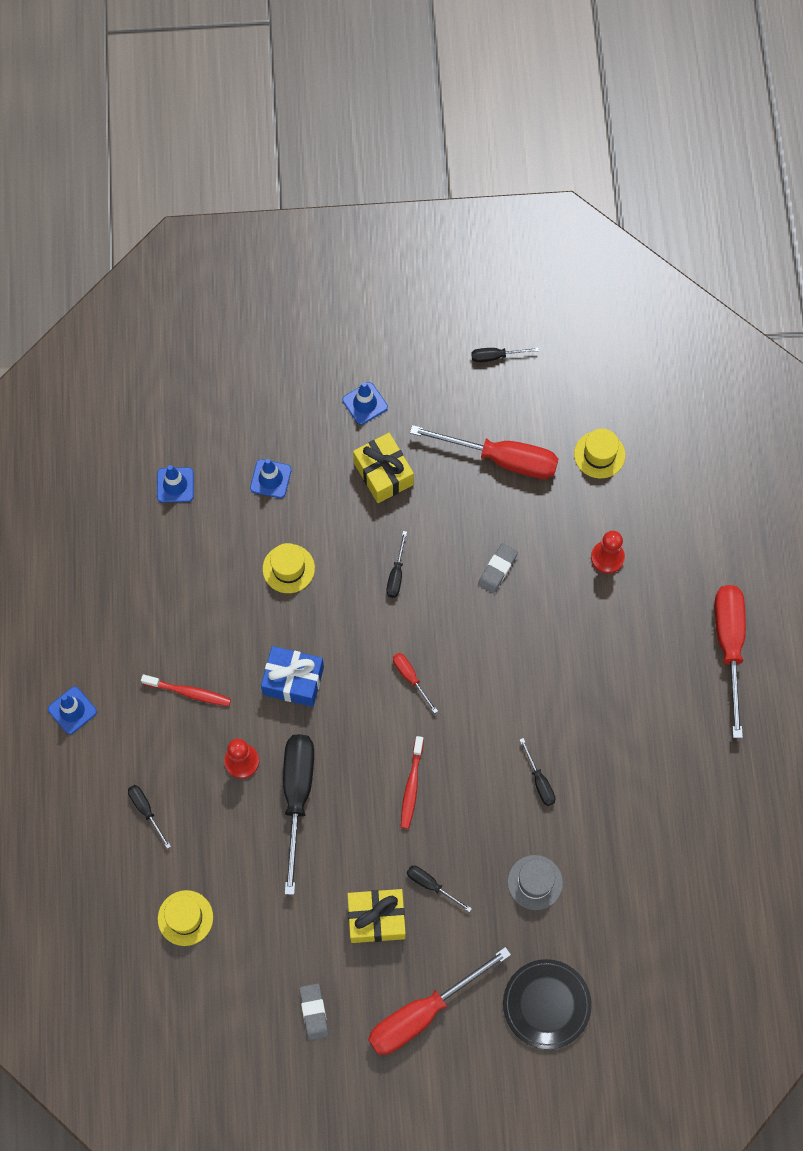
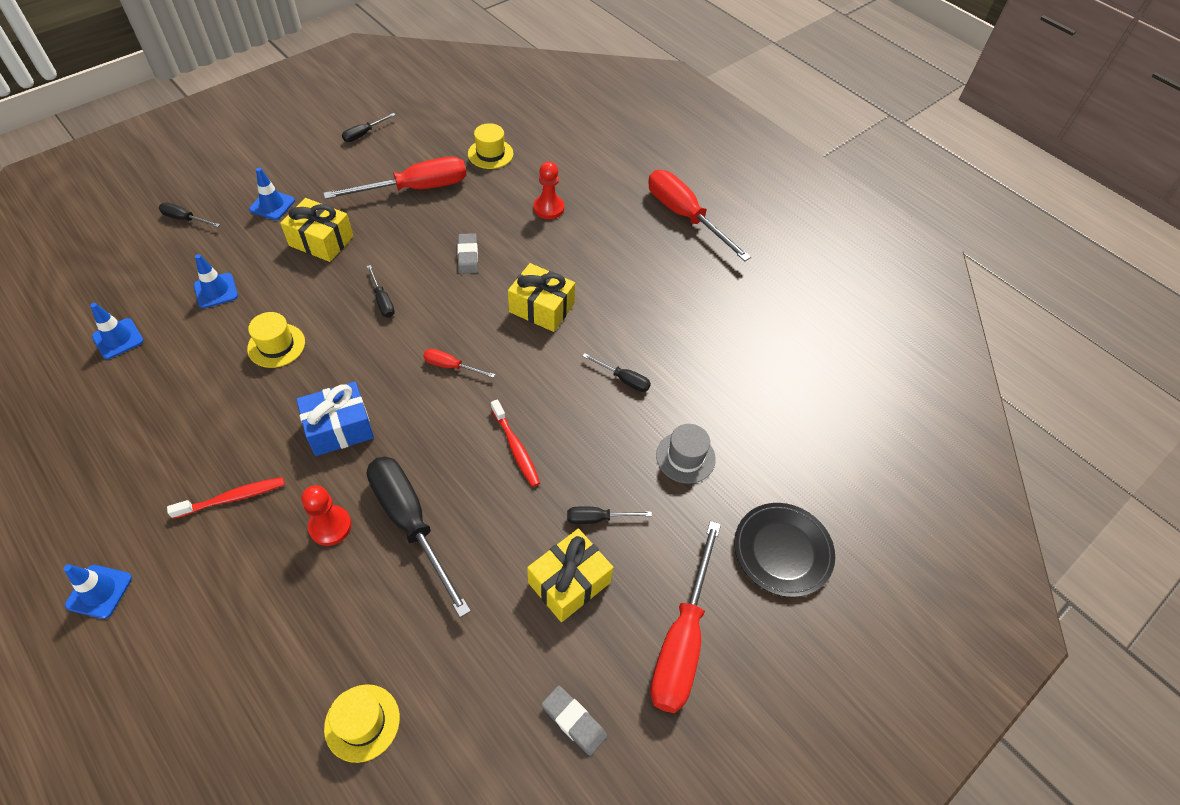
camera: 40 degrees left, 15 degrees down
(146, 810) = (247, 639): black screwdriver -> black screwdriver (185, 219)
(523, 666) = (541, 308): none -> yellow gift

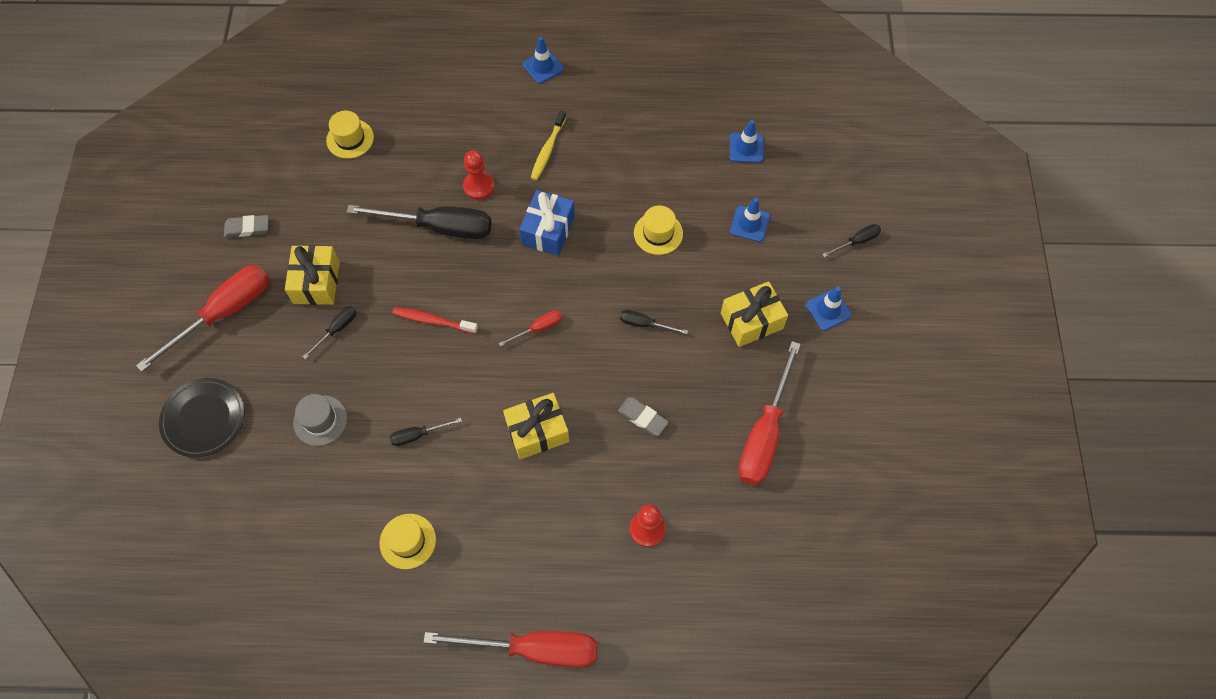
camera: 135 degrees right, 10 degrees up
(232, 498) = (547, 150): red toothbrush -> yellow toothbrush
(364, 134) = (883, 439): black screwdriver -> none
(490, 154) = (767, 535): yellow hat -> yellow hat (407, 541)
(682, 640) = (224, 313): red screwdriver -> red screwdriver turned 75 degrees clockwise

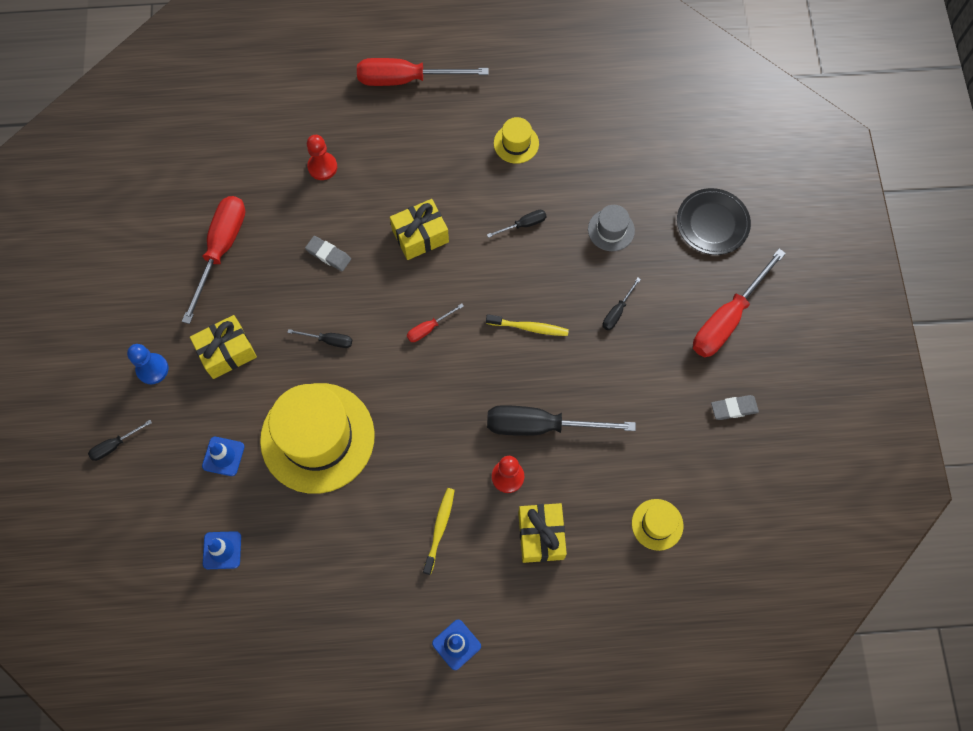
camera: 175 degrees right, 5 degrees up
(317, 282) = (648, 356): yellow gift -> yellow gift (541, 535)
(433, 321) = (529, 327): red toothbrush -> yellow toothbrush
(548, 230) = (430, 431): blue gift -> none
(658, 233) = (317, 437): yellow hat -> yellow hat, size x2.26
(828, 310) = (152, 369): blue traffic cone -> blue pawn

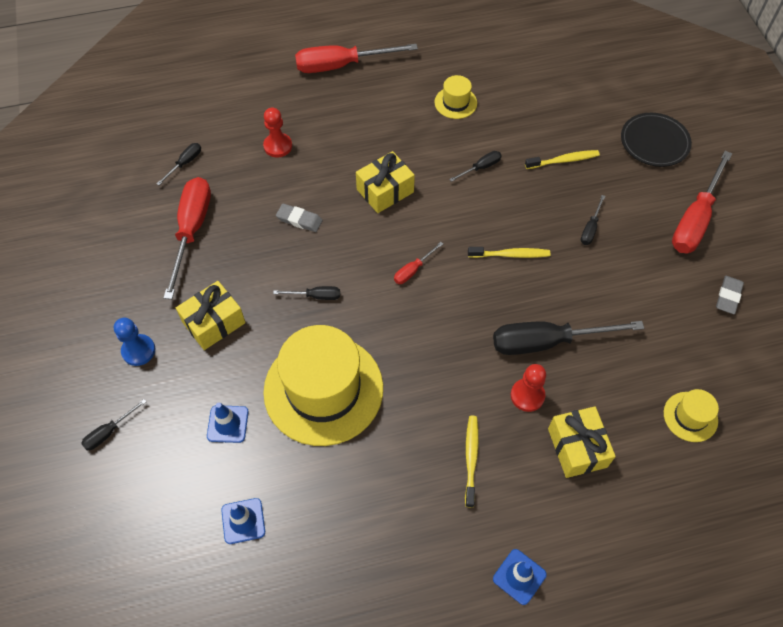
camera: 10 degrees left, 10 degrees down
(226, 172) = (185, 163): none -> black screwdriver
(611, 230) = (563, 160): grey hat -> yellow toothbrush
(734, 408) = (728, 296): grey eraser -> grey eraser turned 45 degrees counterclockwise

